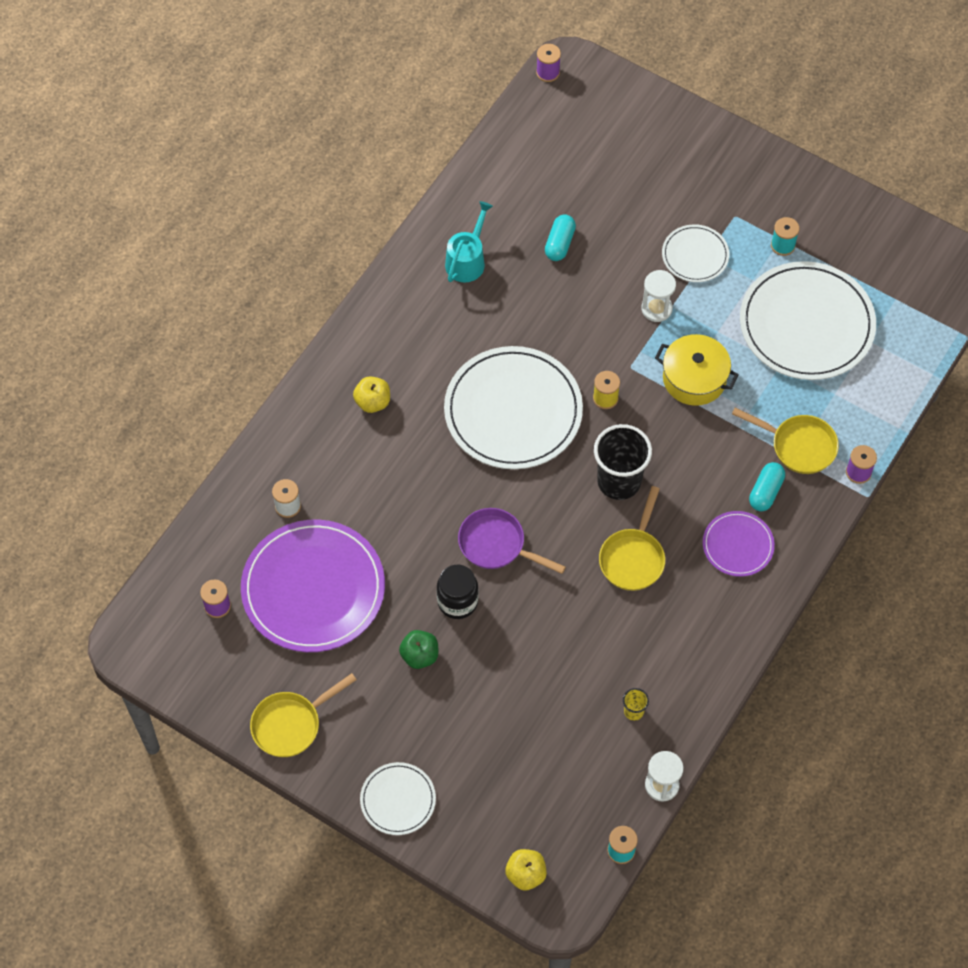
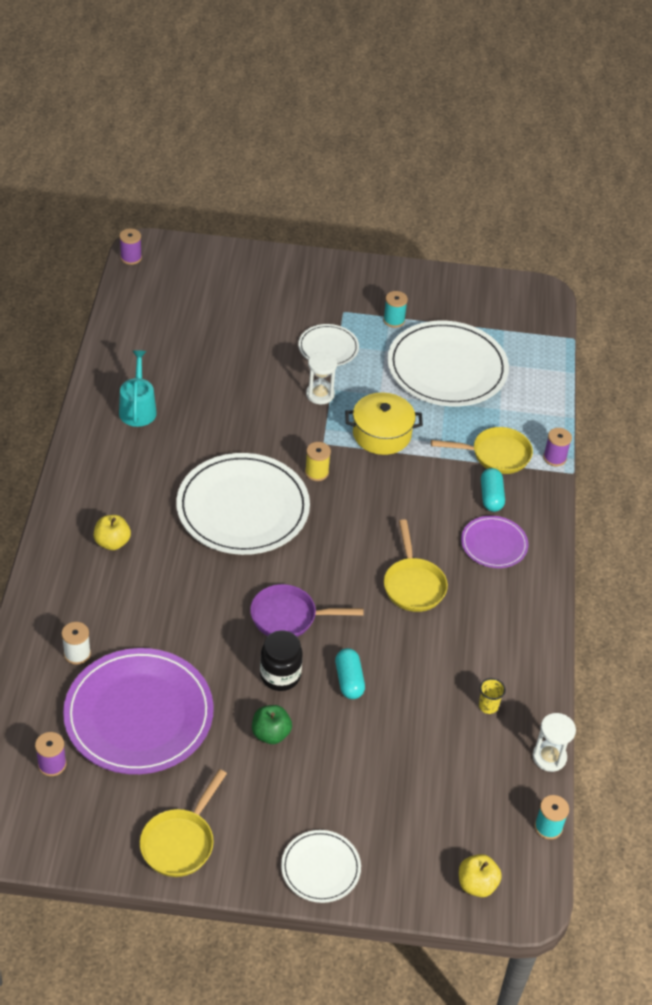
camera: 30 degrees left, 15 degrees down
(559, 243) = (211, 373): turquoise capsule -> turquoise capsule (349, 680)
(619, 481) = (365, 530): black cup -> none

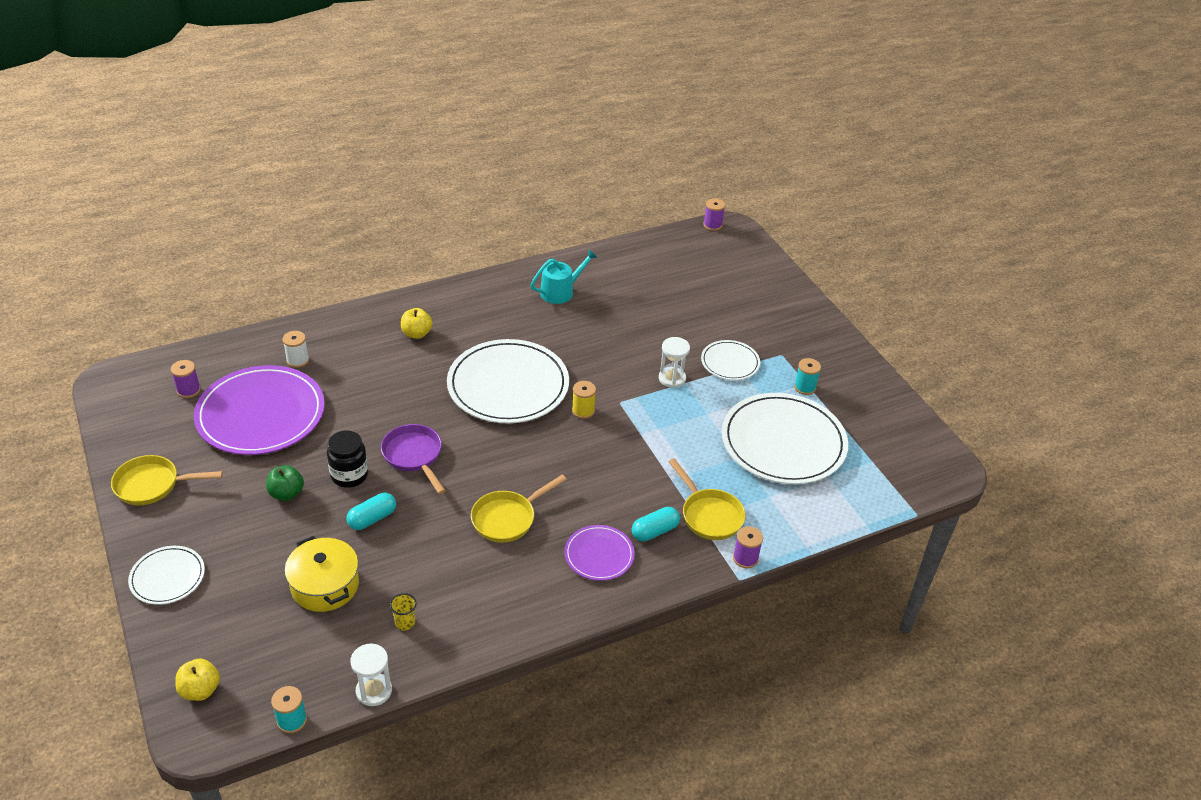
camera: 60 degrees right, 5 degrees down
(381, 434) = (663, 432): yellow pot -> yellow pot (325, 585)

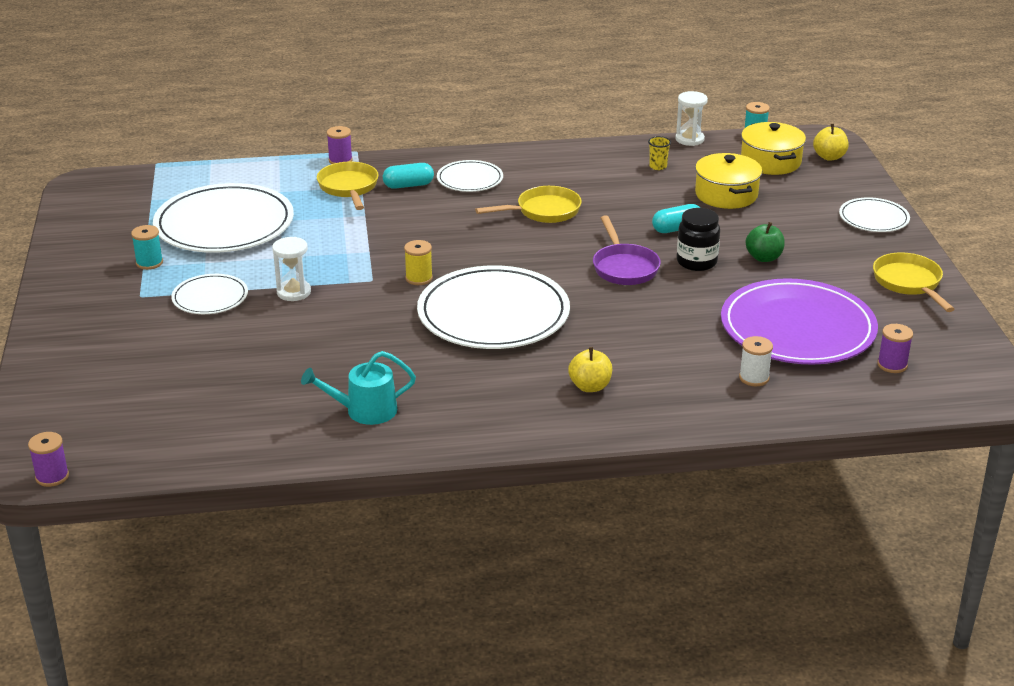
camera: 160 degrees left, 10 degrees down
(152, 485) = (909, 283): yellow pan -> yellow pan turned 120 degrees counterclockwise
(274, 662) = (770, 162): none -> yellow pot
(599, 555) = (470, 179): purple plate -> white plate

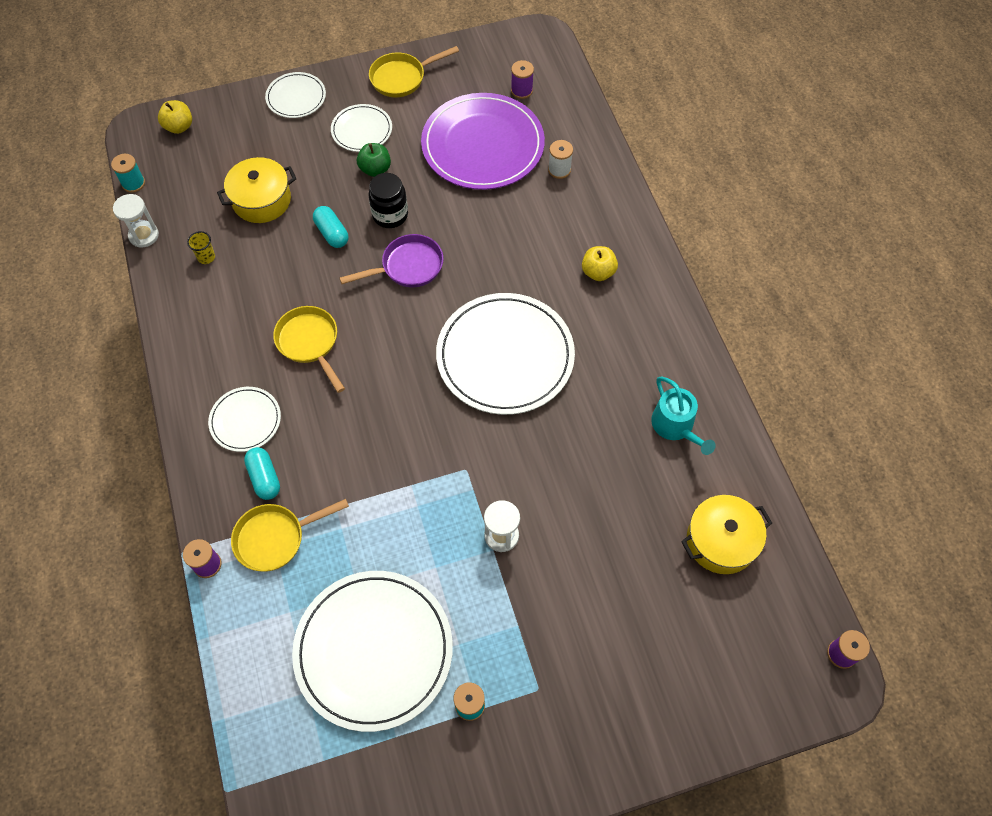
camera: 100 degrees left, 30 degrees up
(210, 297) = (527, 615): white plate -> white plate (362, 130)
(419, 278) = (455, 428): yellow spool -> none
(770, 162) = (191, 169): yellow pot -> yellow pot (721, 541)

